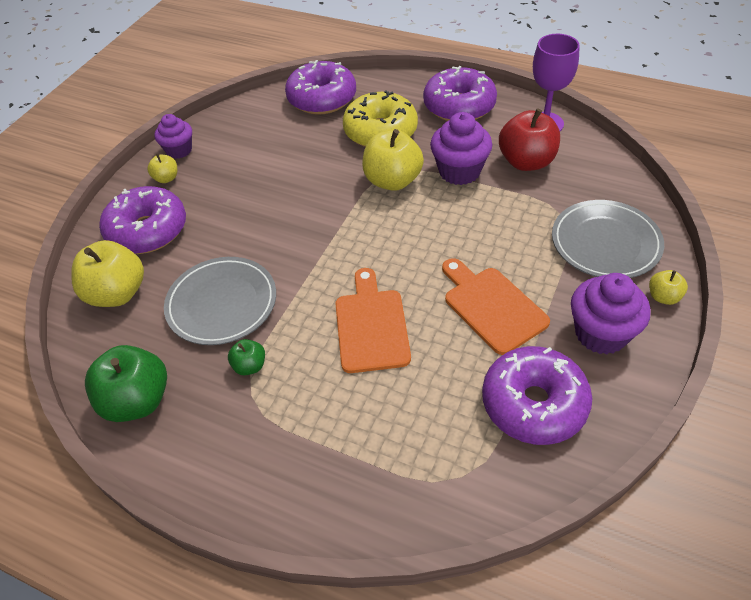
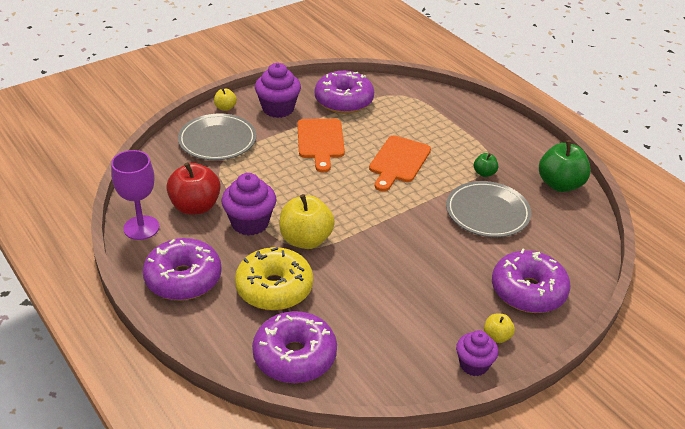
camera: 155 degrees left, 10 degrees down
(117, 293) = (563, 252): yellow apple -> none

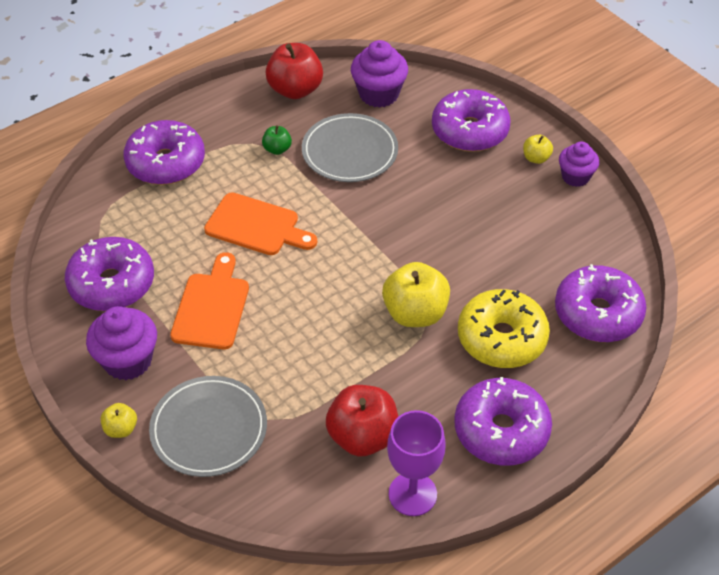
camera: 90 degrees left, 10 degrees up
(250, 223) = (390, 372): purple cupcake -> purple cupcake (379, 94)
(320, 141) = (212, 307): orange cutting board -> orange cutting board turned 75 degrees counterclockwise
(461, 120) = (166, 163): none -> purple donut
(560, 184) = (295, 90): green apple -> red apple

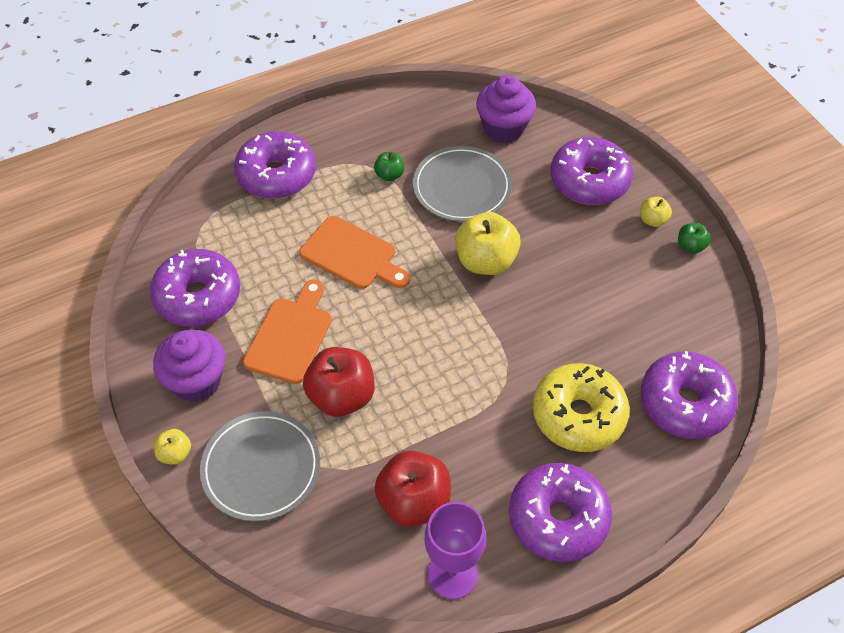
camera: 10 degrees right, 5 degrees up
(295, 90) = (420, 113): red apple -> red apple (341, 396)
(415, 313) = (494, 373): yellow apple -> yellow apple (485, 261)
(575, 177) = (690, 246): purple cupcake -> green apple

